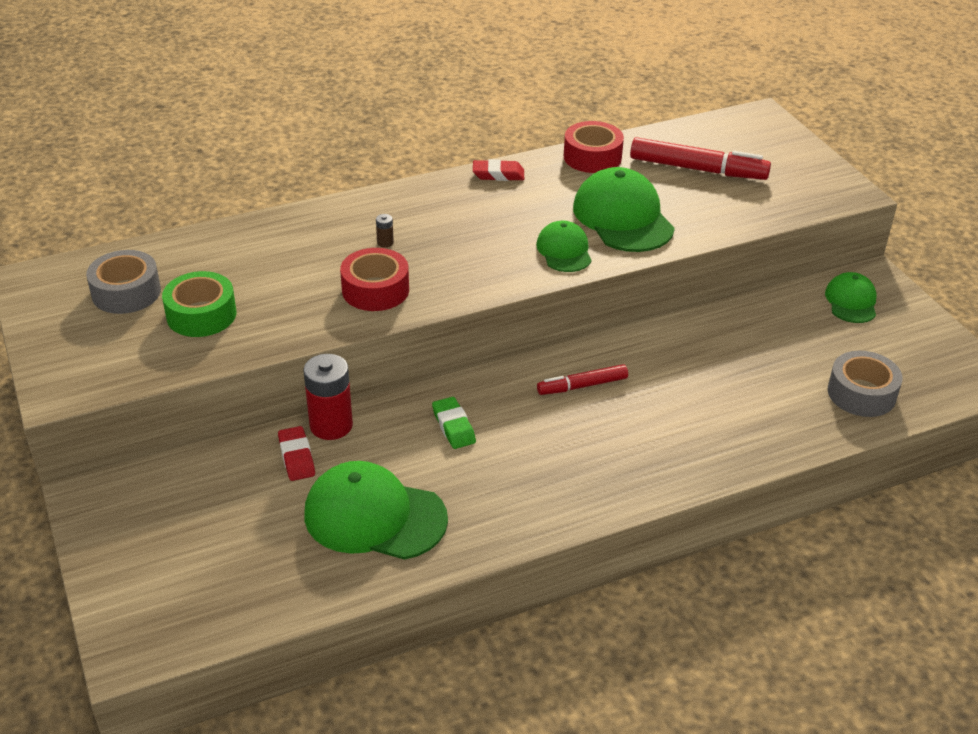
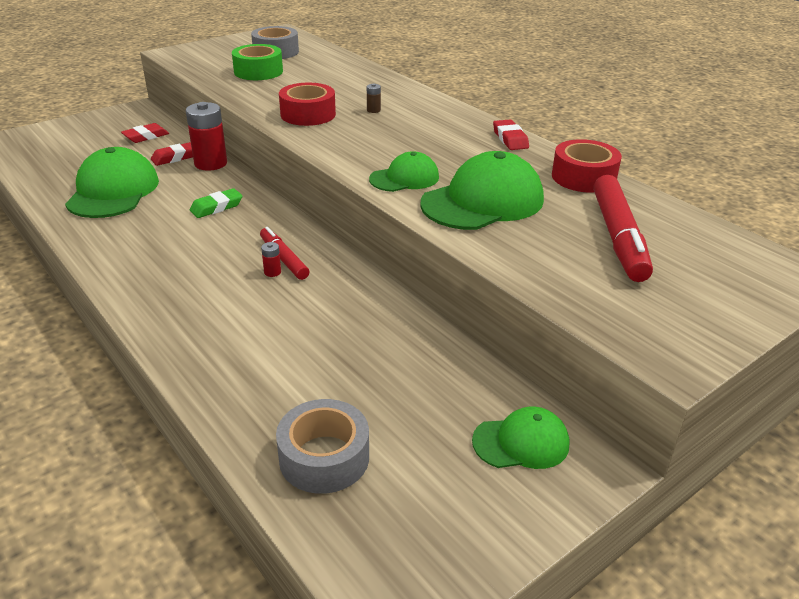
camera: 75 degrees right, 5 degrees down
(208, 485) = (146, 137): none -> red eraser
(605, 396) = (272, 272): none -> red battery

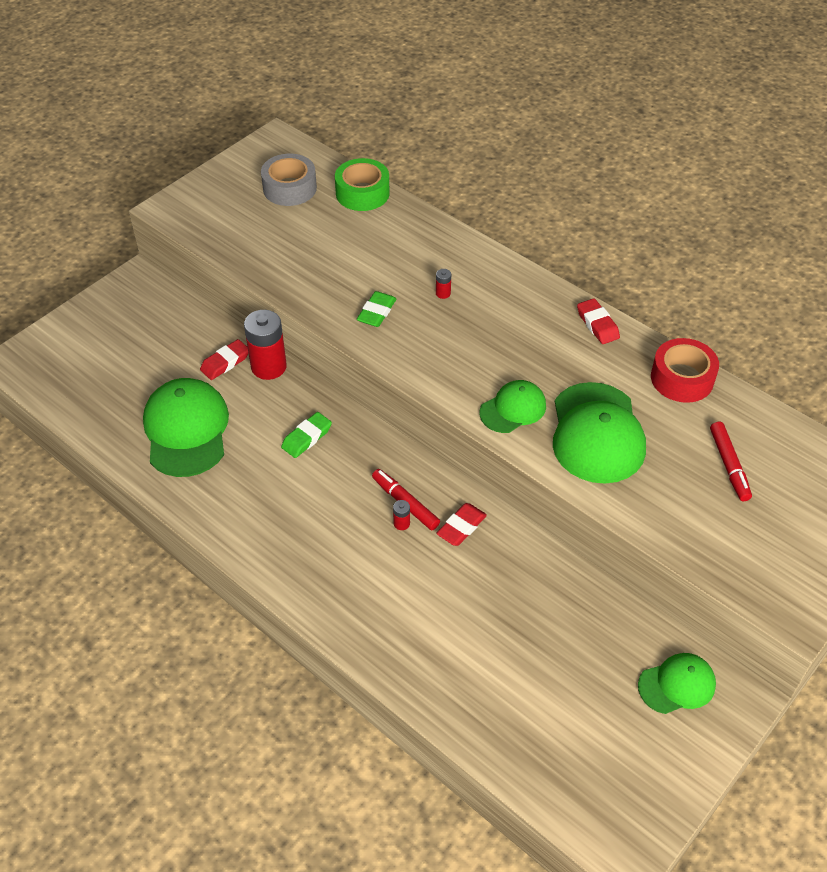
camera: 10 degrees left, 15 degrees up
(146, 137) = (174, 330): red eraser -> red eraser (461, 527)
(258, 71) = (288, 235): green tape -> green tape (362, 193)
(308, 114) = (377, 312): red tape -> green eraser
(324, 457) = (527, 729): grey tape -> none
(373, 110) = (443, 293): brown battery -> red battery
(483, 201) = (597, 433): green cap -> green cap turned 135 degrees clockwise
(618, 237) = (729, 465): red marker -> red marker, size x0.59

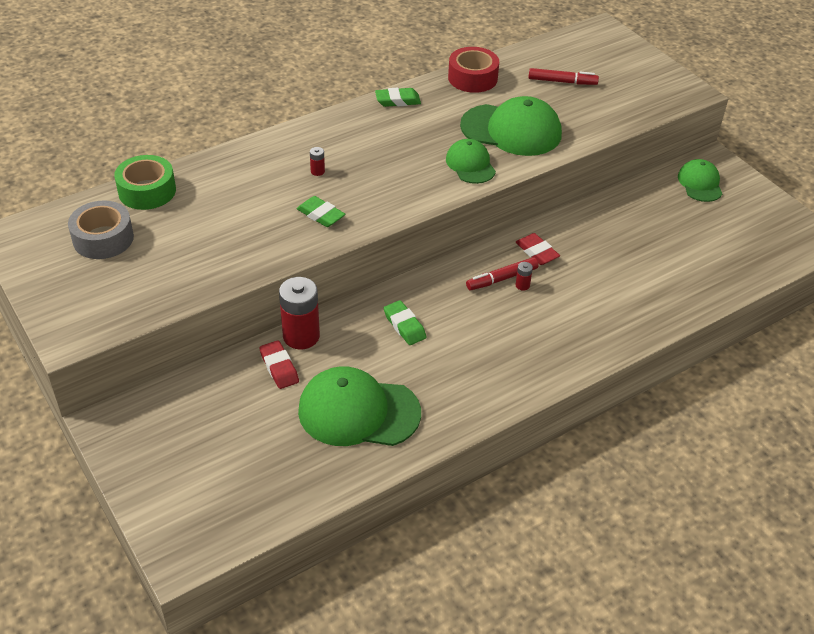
camera: 75 degrees left, 5 degrees down
(597, 324) = (397, 101): red eraser -> green eraser

